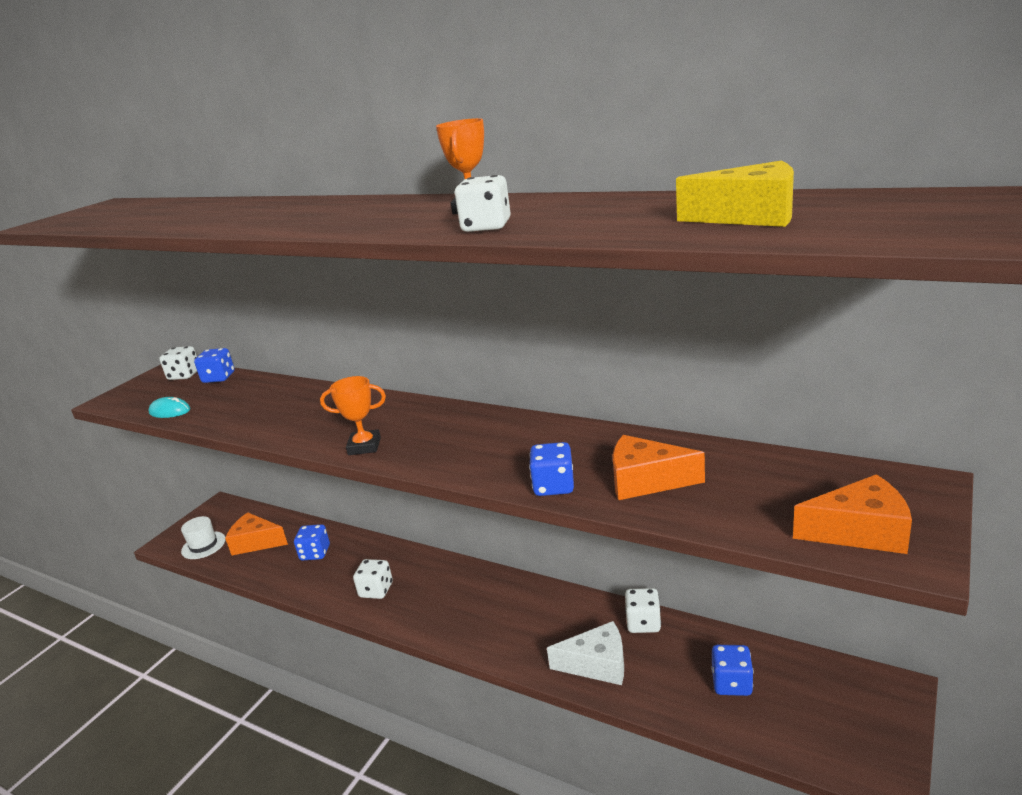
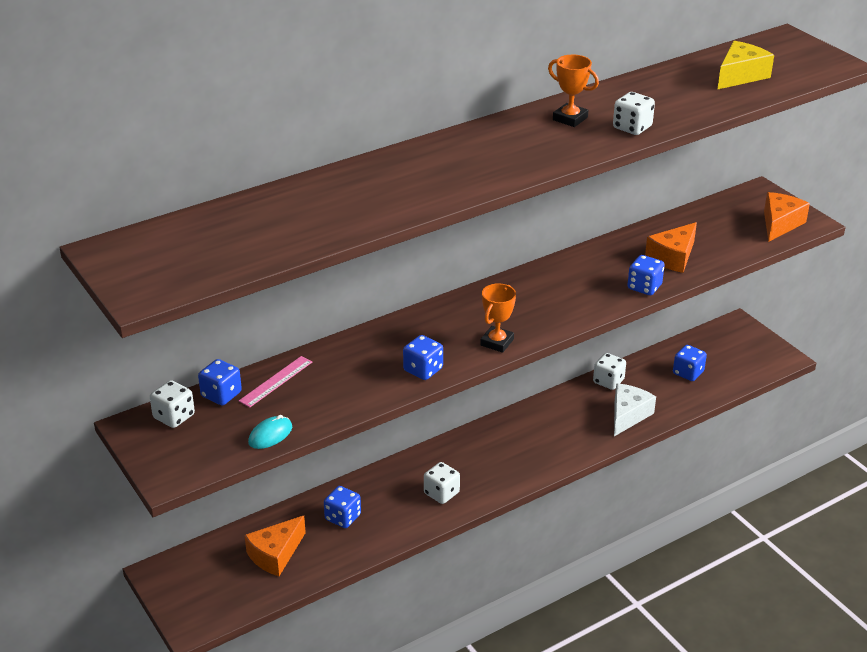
camera: 65 degrees left, 10 degrees up
(203, 545) = (233, 595): white hat -> none
(245, 387) = (276, 381): none -> pink ruler
(294, 431) = (423, 370): none -> blue dice

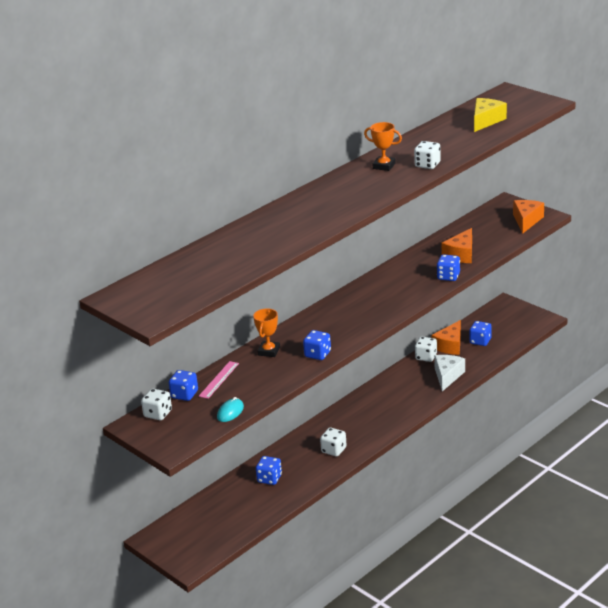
camera: 10 degrees left, 5 degrees down
(275, 554) = (230, 511): orange cheese -> orange cheese (450, 345)
(497, 342) = (361, 328): orange trophy -> orange trophy (269, 351)

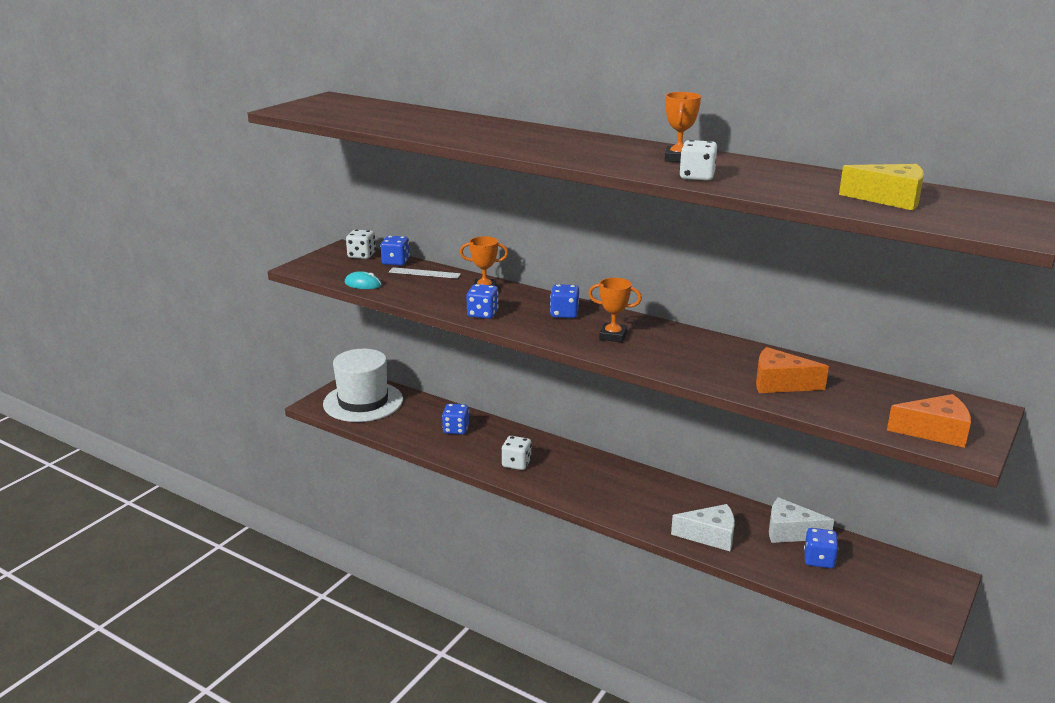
camera: 75 degrees right, 5 degrees down
(198, 533) = (363, 402): none -> white hat
(219, 379) = (424, 273): pink ruler -> white ruler
(376, 303) = (613, 336): none -> orange trophy
(426, 357) = (749, 513): white dice -> none
(448, 276) = (708, 378): blue dice -> blue dice (564, 314)
(450, 345) = (790, 532): orange cheese -> white cheese

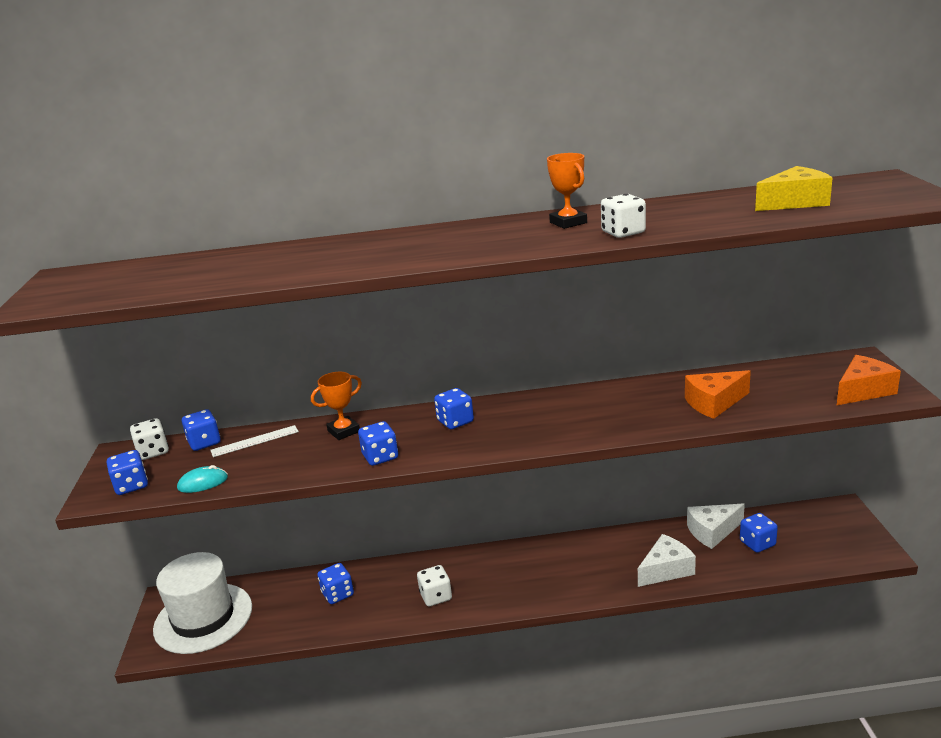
camera: 35 degrees left, 0 degrees up
(325, 269) = (131, 486): none -> blue dice
(613, 336) = (529, 423): orange trophy -> none

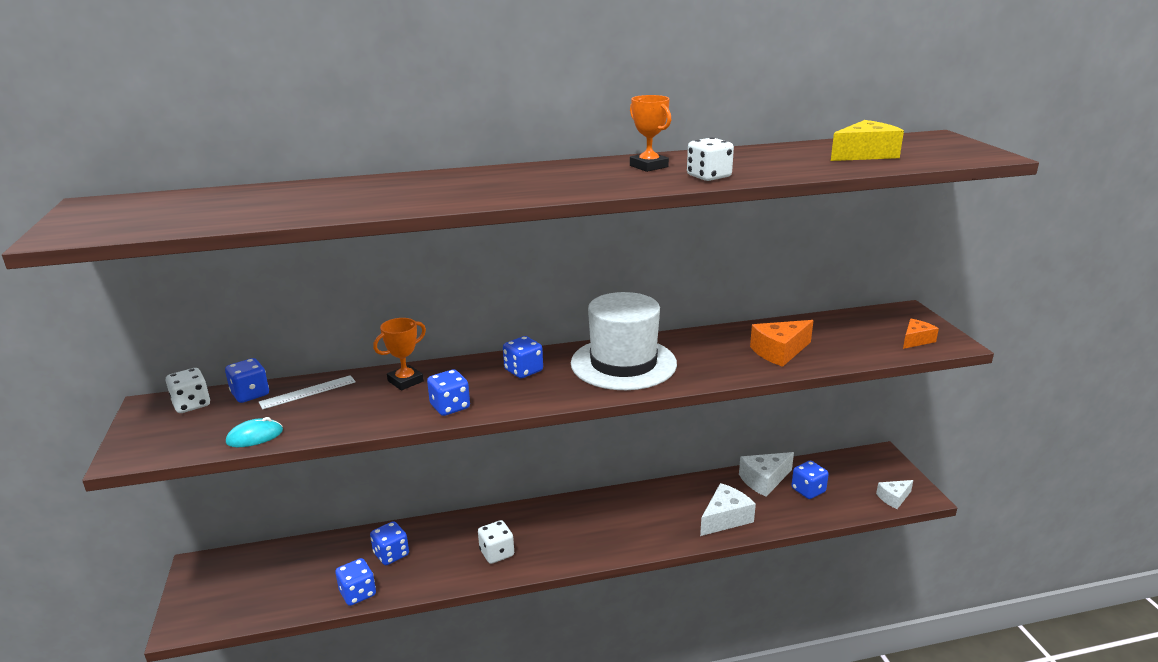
camera: 10 degrees left, 0 degrees up
(131, 486) = (171, 441): blue dice -> blue dice (358, 593)
(203, 618) = (243, 585): white hat -> white hat (623, 363)
(848, 554) = (893, 498): none -> white cheese
(863, 391) = (916, 340): orange cheese -> orange cheese, size x0.63

